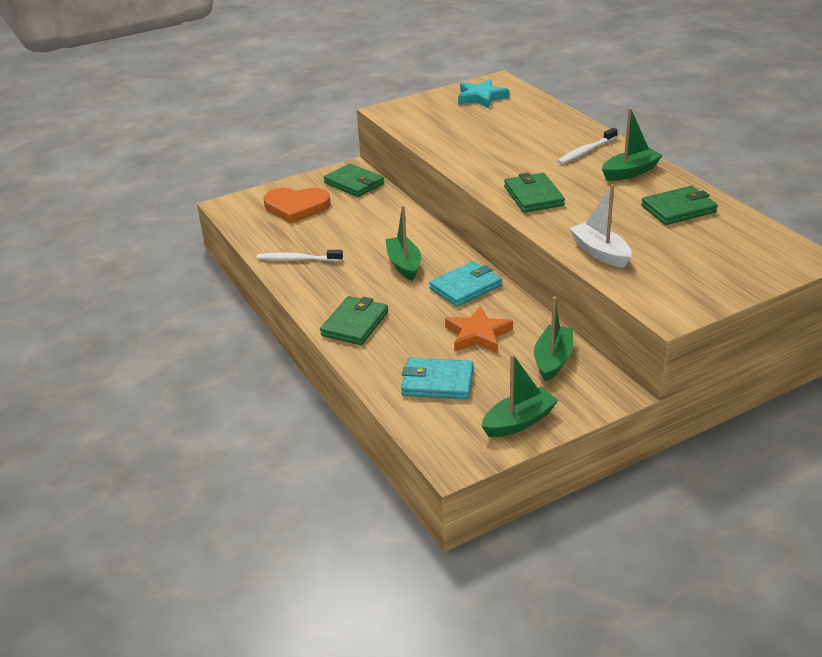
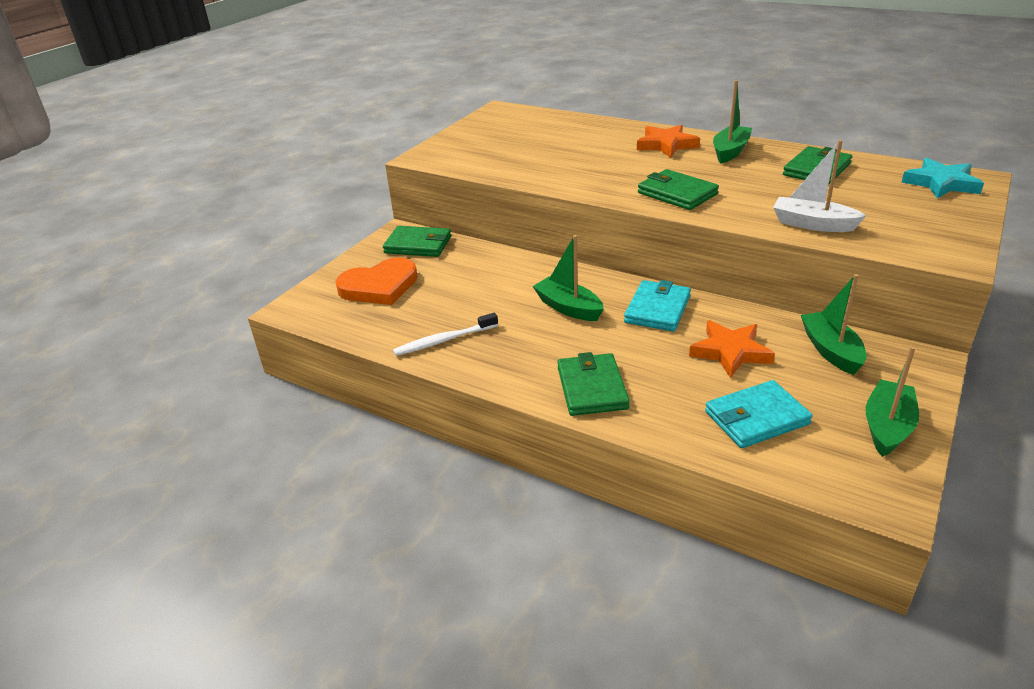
camera: 30 degrees left, 0 degrees up
(481, 97) = (503, 125): turquoise star -> turquoise star (941, 183)
(586, 151) = (666, 145): white toothbrush -> orange star

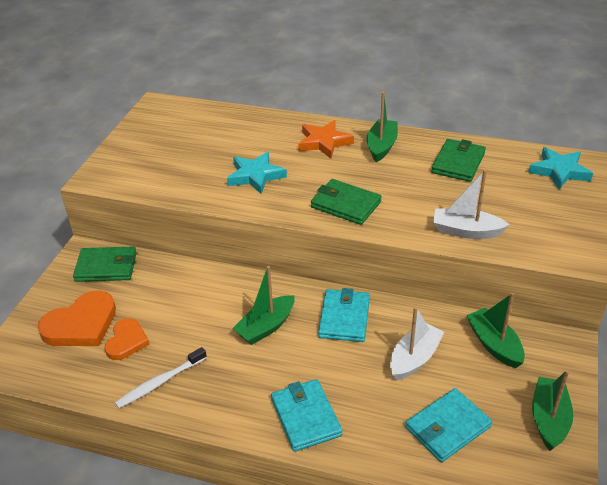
camera: 15 degrees left, 5 degrees up
(420, 304) = (126, 341): none -> orange heart
(568, 308) = (266, 327): green boat -> green boat turned 75 degrees counterclockwise
(585, 165) = (255, 176): none -> turquoise star
(591, 388) = (305, 417): green wallet -> turquoise wallet
(730, 352) = (414, 358): orange star -> white boat

